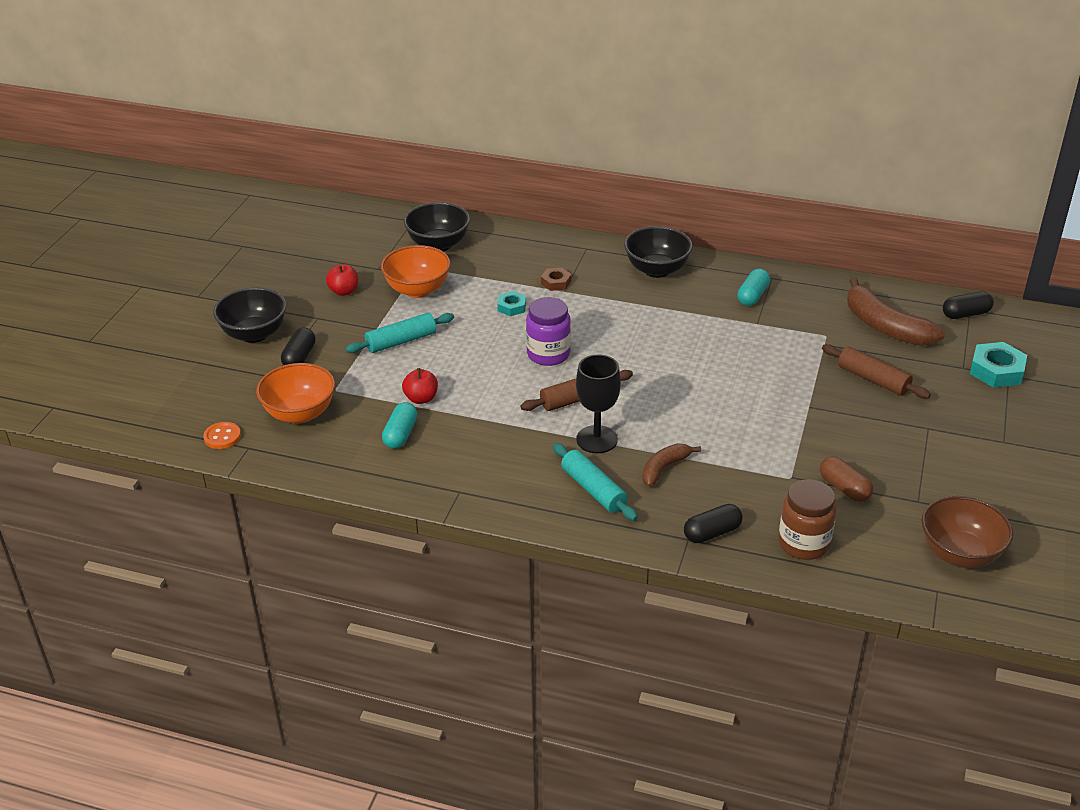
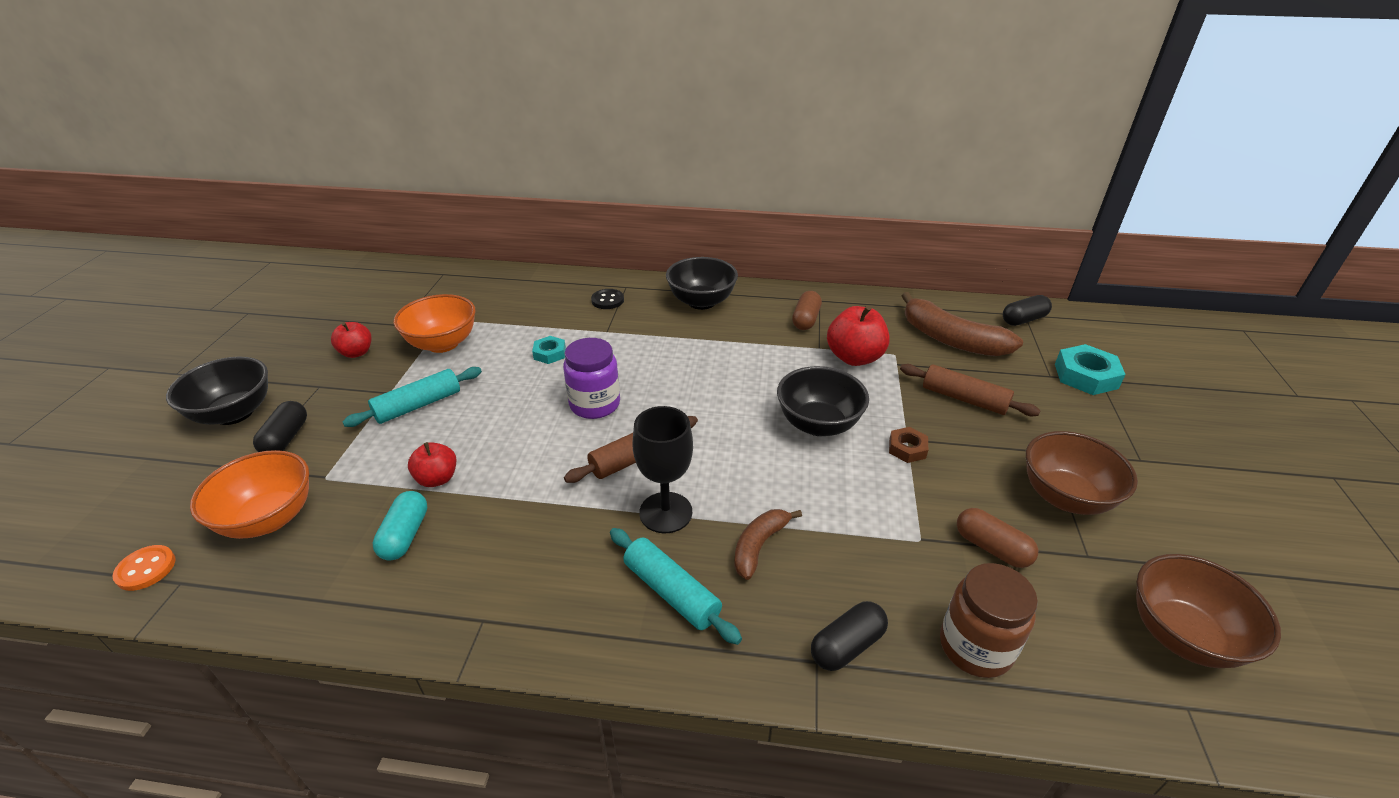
camera: 10 degrees left, 0 degrees up
(438, 244) = (469, 295): black bowl -> black bowl (818, 424)
(556, 282) = (597, 323): brown nut -> brown nut (907, 448)
(567, 261) = (607, 300): none -> black button
(752, 296) = (806, 320): turquoise capsule -> brown capsule
(787, 335) = (854, 357): none -> red apple
(922, 461) = (1065, 497): none -> brown bowl

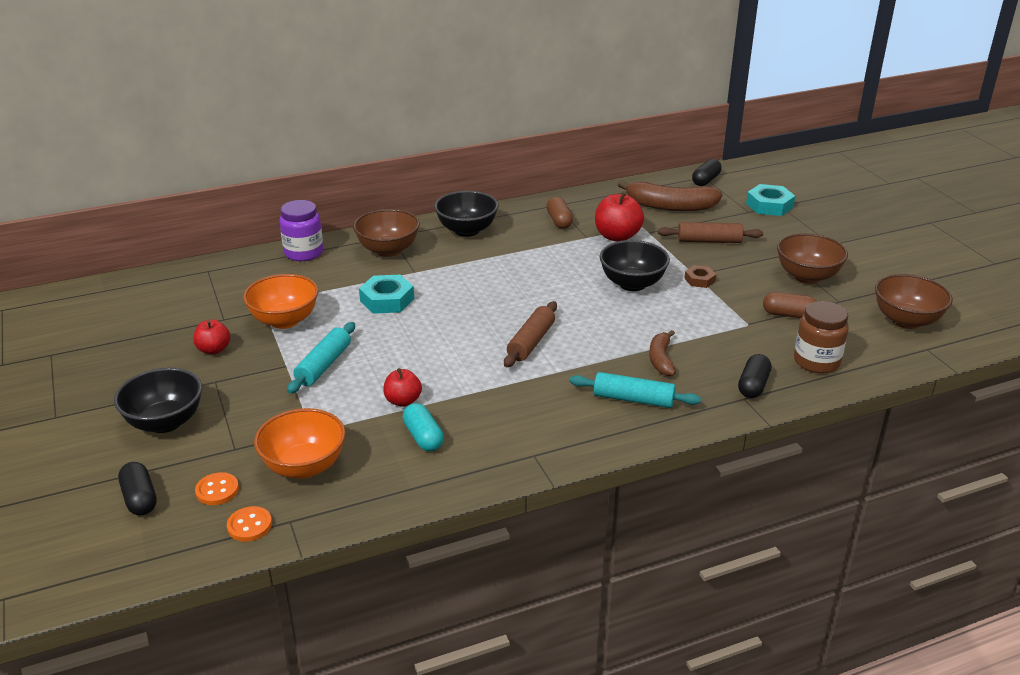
camera: 30 degrees left, 5 degrees down
(176, 510) = (217, 490): none -> orange button
(286, 438) = (240, 421): black capsule -> black capsule (140, 499)
(549, 353) = (387, 300): turquoise nut -> turquoise nut, size x1.70
(595, 404) = (464, 321): purple jar -> purple jar (304, 253)
(607, 300) = (388, 250): black button -> brown bowl
(665, 512) = (586, 363): black goblet -> none

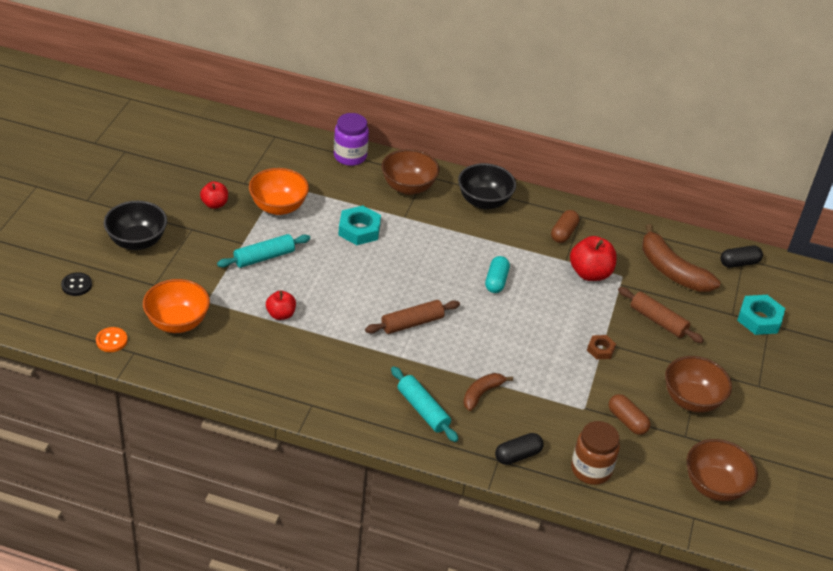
camera: 35 degrees right, 10 degrees up
(140, 499) = (76, 285): black capsule -> black button
(217, 490) = (118, 306): orange button -> none
(423, 437) = (263, 348): turquoise capsule -> turquoise capsule (496, 281)
(632, 284) = (545, 321): black bowl -> none

